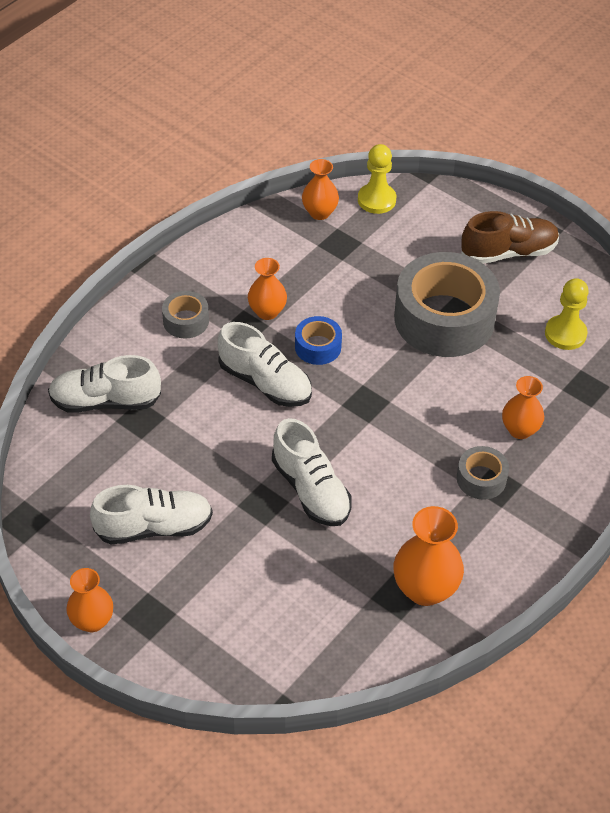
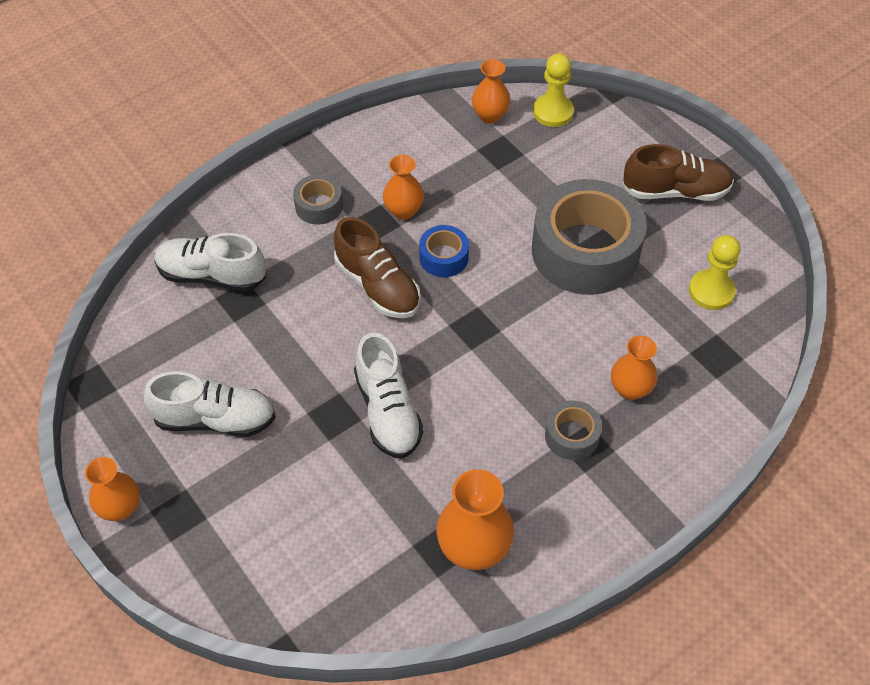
camera: 15 degrees right, 5 degrees up
(265, 382) = (377, 286): white shoe -> brown shoe

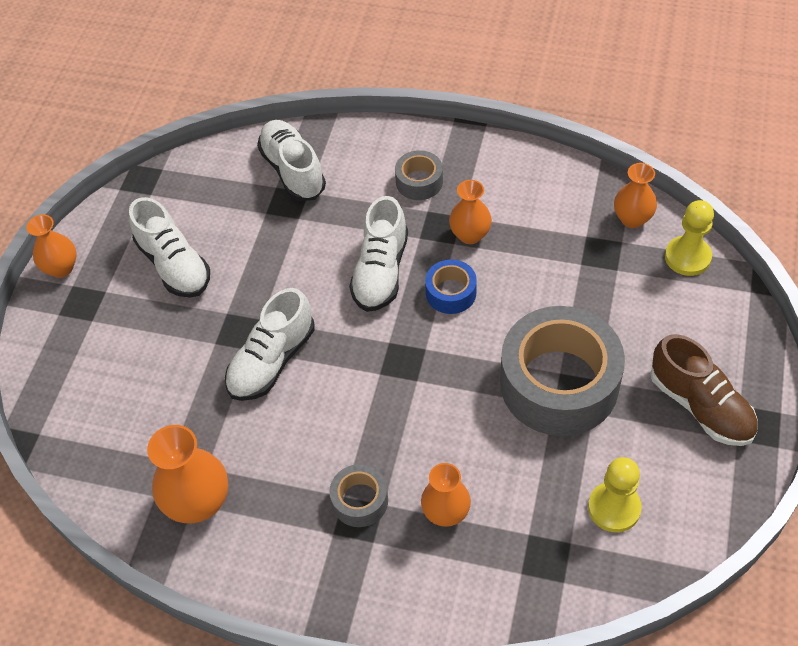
camera: 55 degrees right, 0 degrees up
(377, 286) = (381, 271): brown shoe -> white shoe

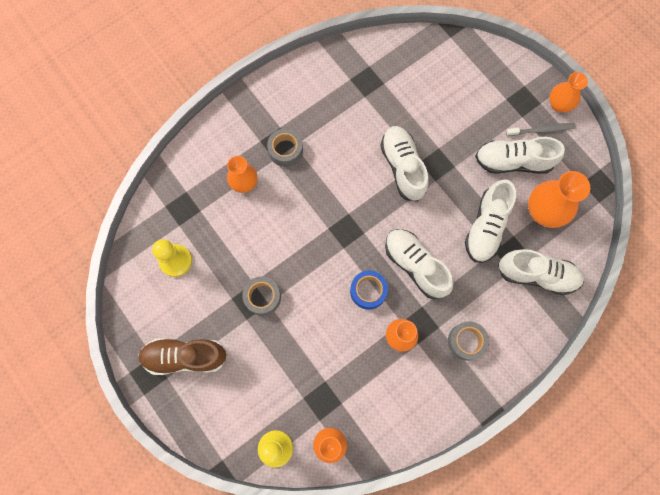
camera: 125 degrees right, 20 degrees up
(110, 264) = (541, 130): none -> grey toothbrush
(198, 503) = (348, 81): orange vase -> orange vase (543, 211)
(277, 240) = (486, 227): none -> white shoe
(559, 383) = (262, 297): grey tape -> grey tape, size x0.45

